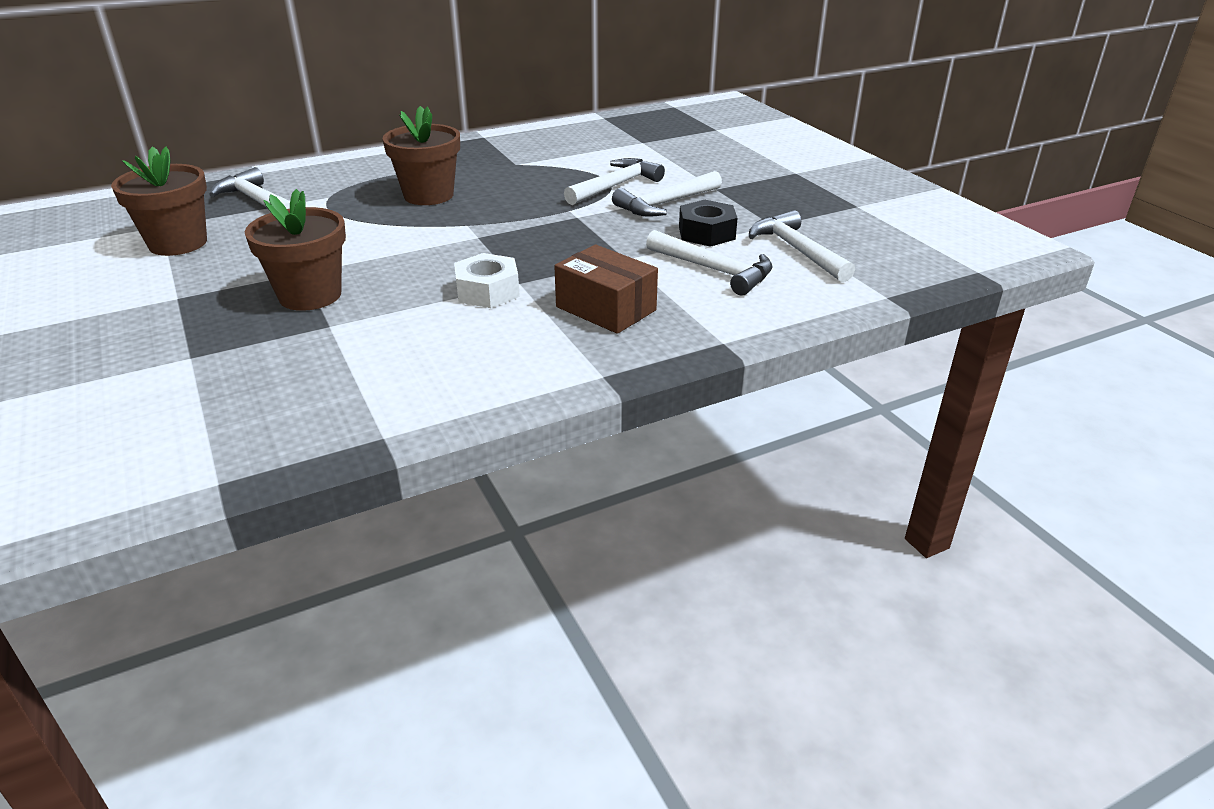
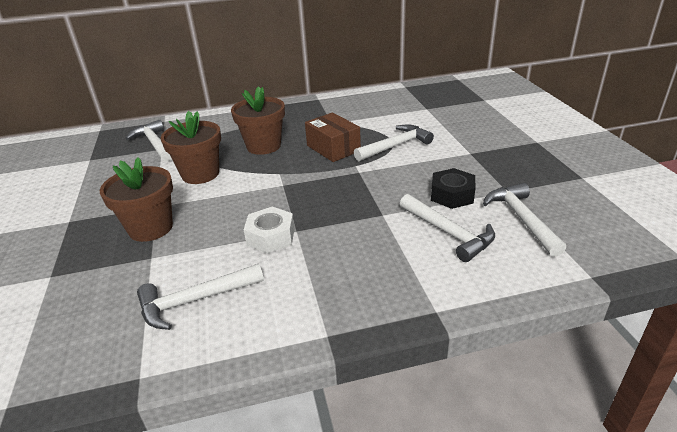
camera: 15 degrees right, 0 degrees up
(178, 243) = (92, 175): brown flower pot -> brown flower pot (200, 174)
(606, 308) = (352, 264): brown box -> brown box (333, 148)
(665, 204) = (427, 165): white hammer -> white hammer (194, 301)

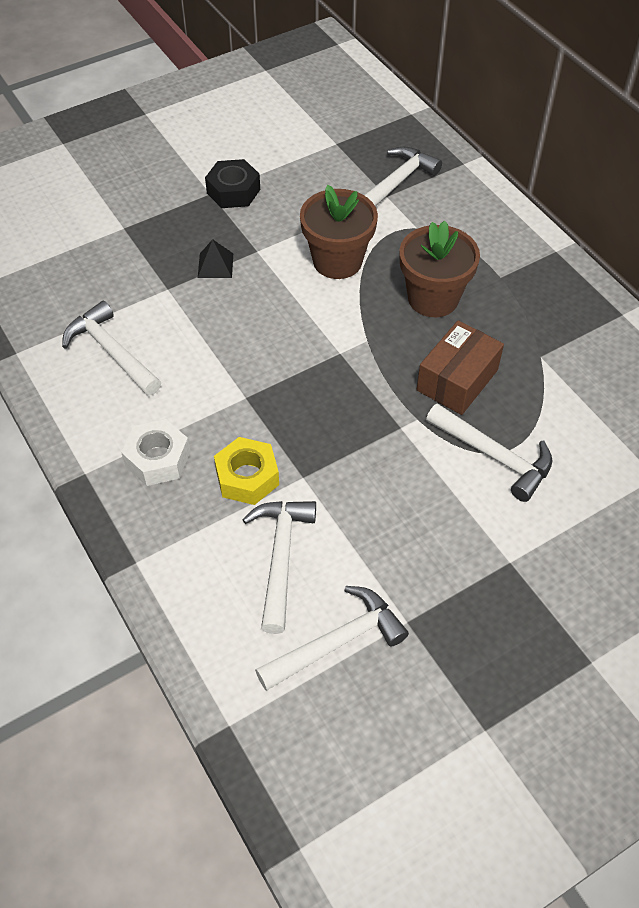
camera: 70 degrees right, 20 degrees up
(150, 228) = (215, 265): brown flower pot -> black pyramid
(271, 237) = (227, 377): white nut -> white nut (157, 459)
(372, 239) = (247, 477): none -> yellow nut
(449, 233) = (280, 557): white hammer -> white hammer turned 150 degrees clockwise
(452, 195) = (373, 550): black nut -> black nut (233, 191)

